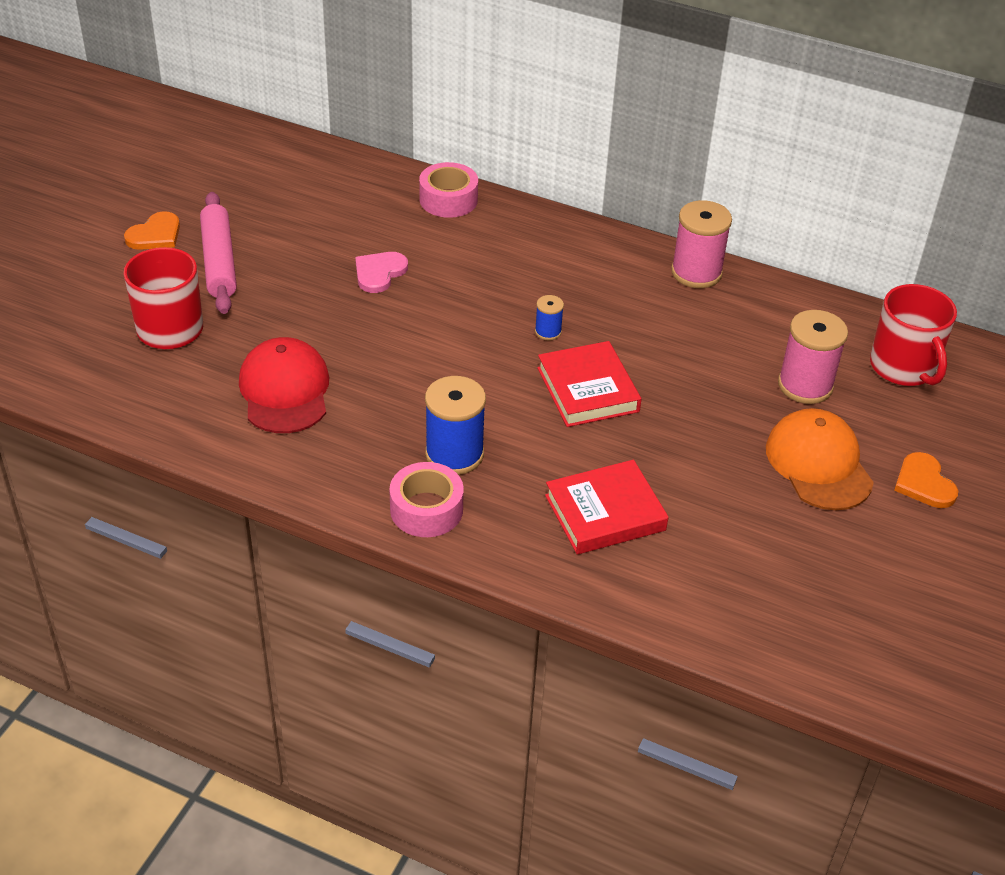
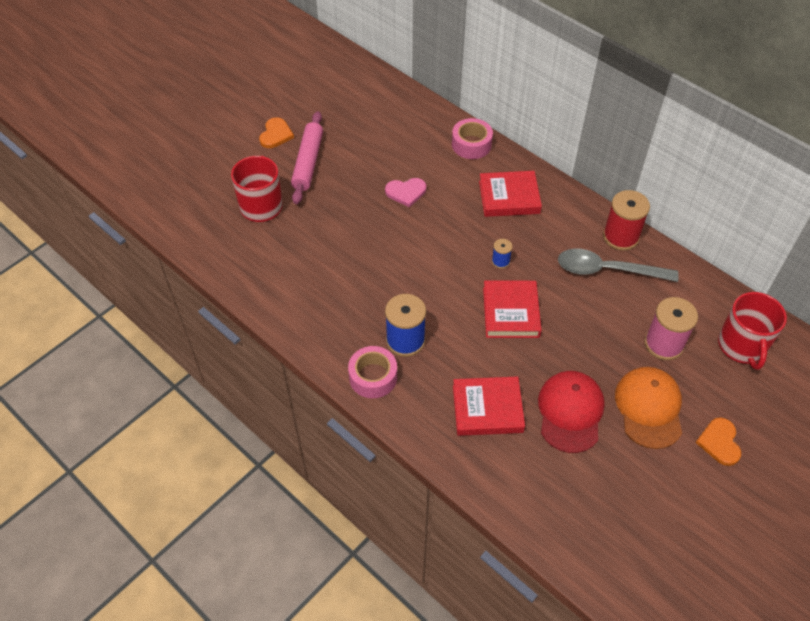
camera: 20 degrees right, 10 degrees up
(155, 235) = (276, 134): orange heart -> orange heart turned 45 degrees counterclockwise
(285, 390) = (315, 268): red cap -> red cap (570, 412)
(379, 273) = (406, 192): pink heart -> pink heart turned 150 degrees counterclockwise
(527, 253) = (509, 197): none -> red book
(695, 314) = (607, 270): none -> grey spoon
(696, 272) = (620, 237): pink spool -> red spool

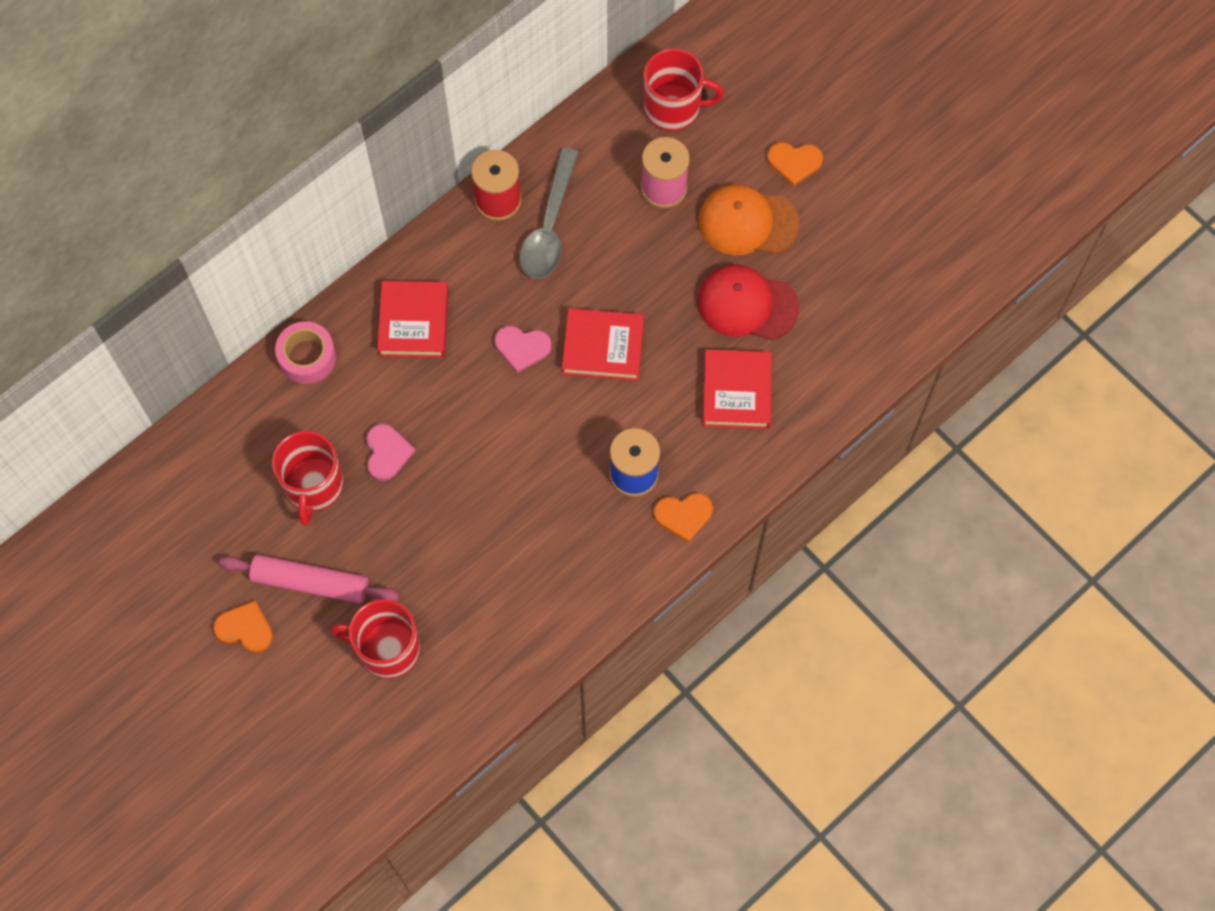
camera: 85 degrees left, 15 degrees up
(373, 377) = (683, 515): pink tape -> orange heart
(377, 157) = (313, 486): none -> red mug
(500, 261) = (522, 348): blue spool -> pink heart

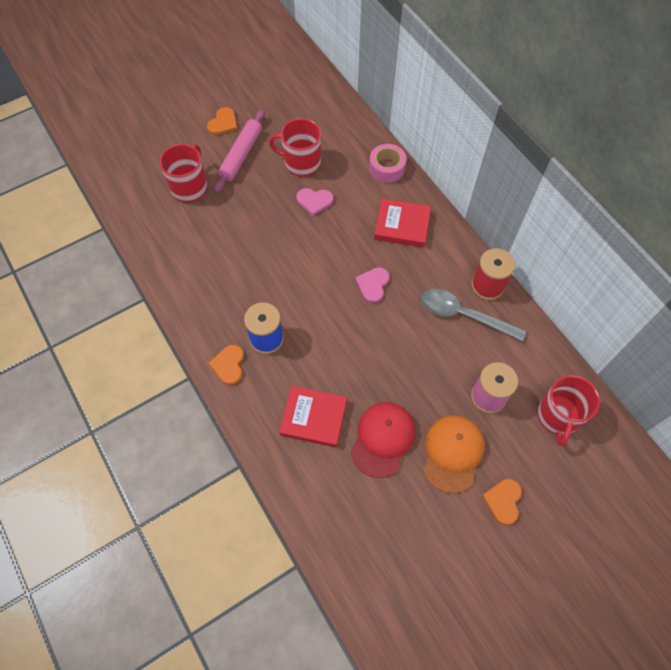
camera: 100 degrees right, 5 degrees down
(603, 347) = (365, 334): red book -> none

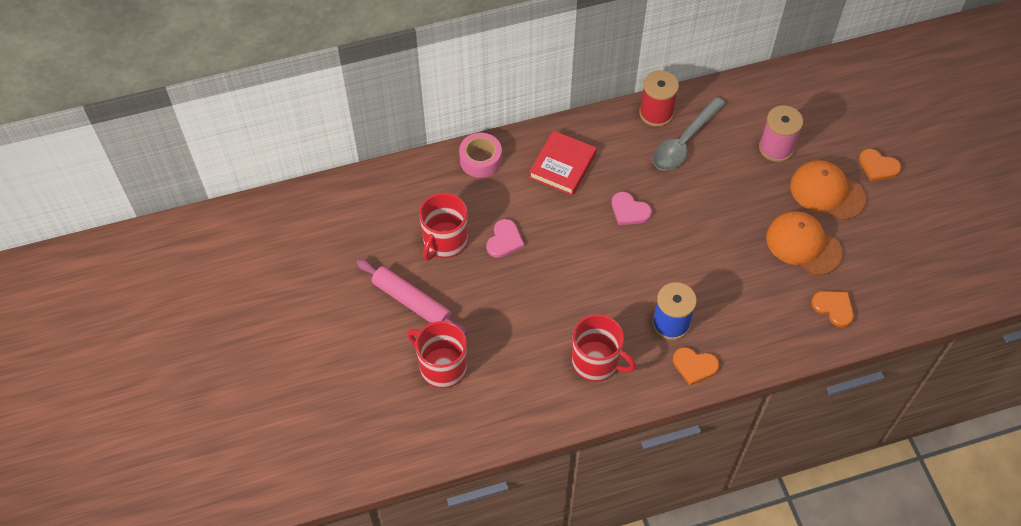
camera: 75 degrees left, 5 degrees down
(223, 123) = (353, 312): orange heart -> orange heart (834, 308)
(313, 418) = (770, 299): red book -> none
(383, 439) = (803, 244): red cap -> orange cap
(558, 416) = (805, 101): red mug -> red mug (596, 362)

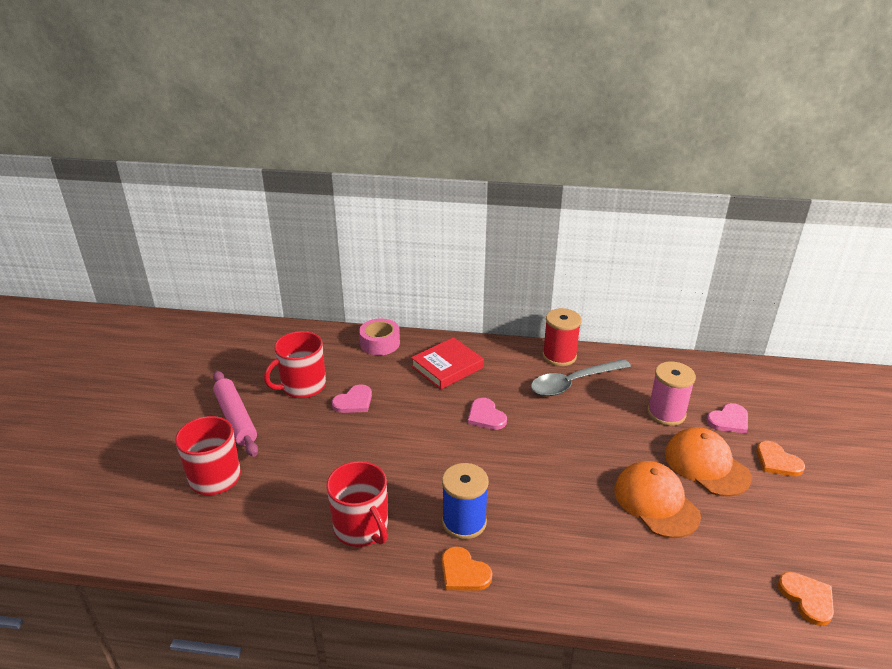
camera: 25 degrees right, 25 degrees down
(828, 136) = (729, 420): none -> pink heart
(834, 308) = (664, 575): orange heart -> orange heart (807, 598)

